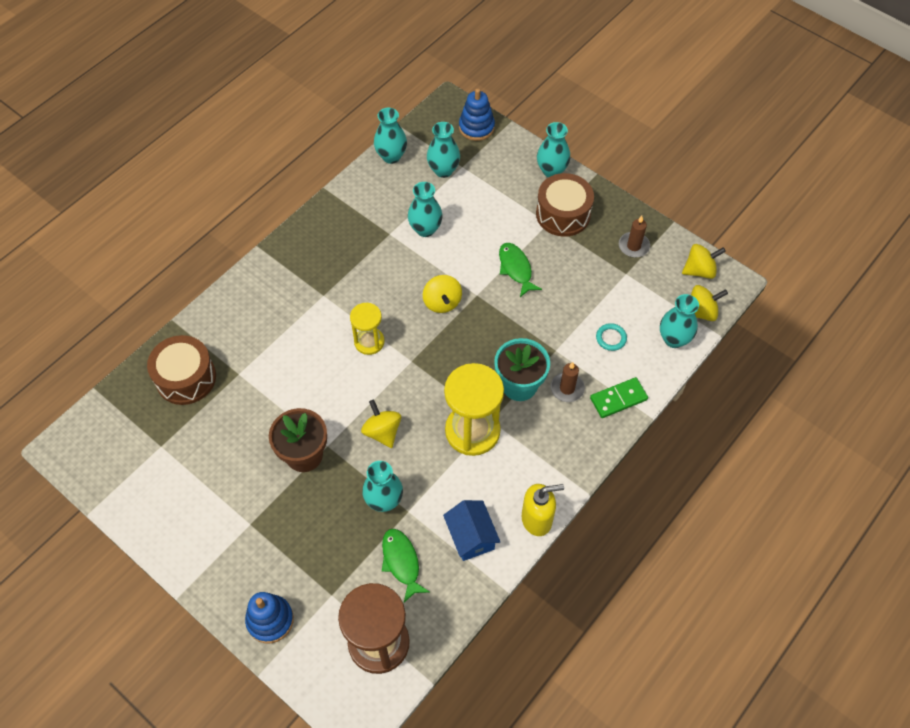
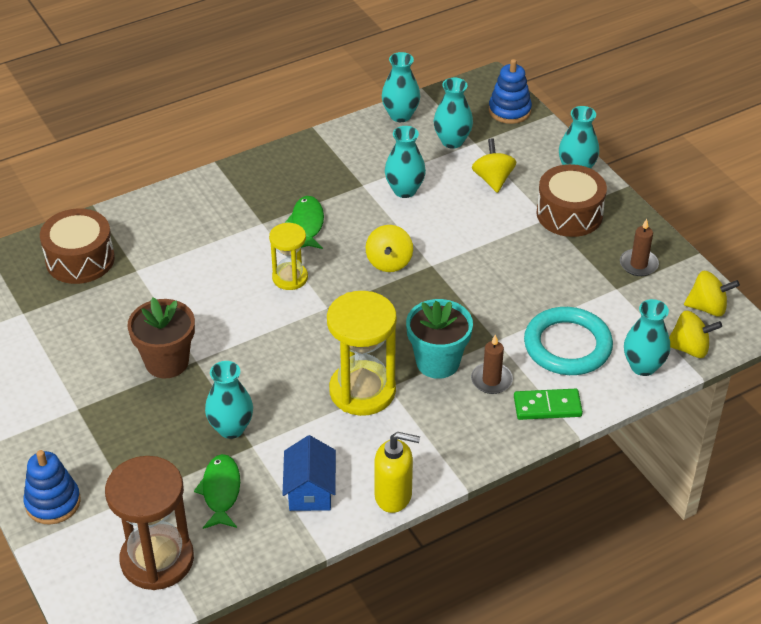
camera: 20 degrees right, 15 degrees down
(382, 431) = (262, 364): yellow spinning top -> yellow spinning top (493, 179)
(516, 268) = (489, 252): green fish -> green fish (307, 224)
(611, 338) = (567, 346): turquoise ring -> turquoise ring, size x2.32

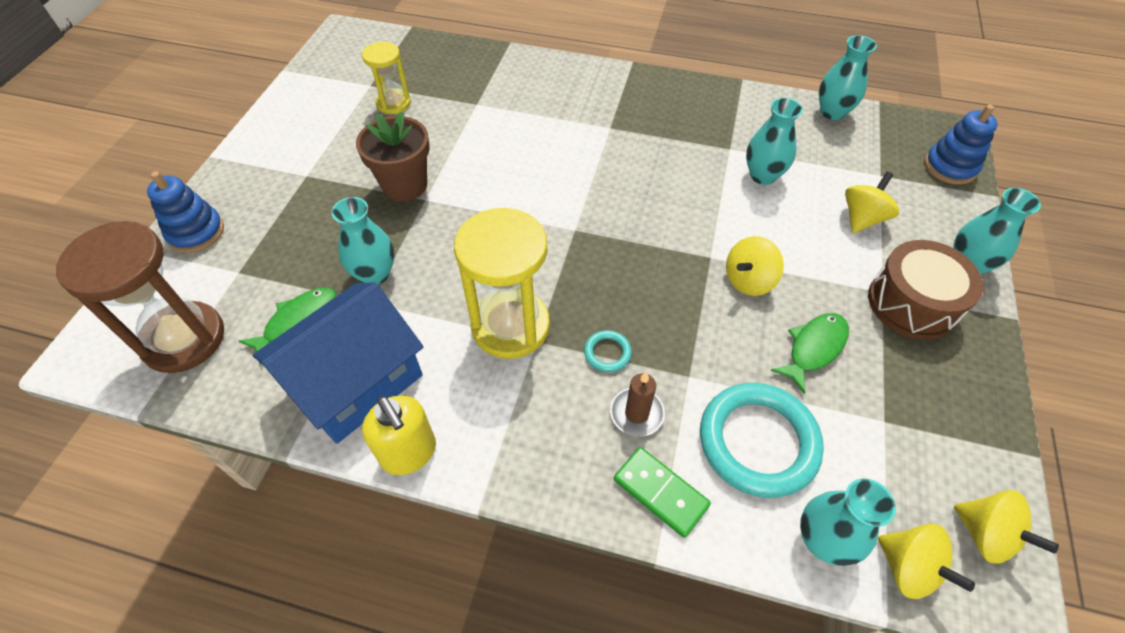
camera: 45 degrees right, 10 degrees up
(80, 259) = (452, 73): brown drum -> none
(290, 278) = (576, 184): yellow hourglass -> yellow hourglass (393, 103)
(307, 224) = (644, 150): green fish -> green fish (814, 348)
(310, 490) = (356, 382): blue house -> blue house, size x1.76
(389, 262) = (674, 228): yellow spinning top -> yellow spinning top (748, 280)
(437, 362) = (607, 353): turquoise flower pot -> turquoise ring
(452, 141) = (858, 161): turquoise vase -> none
(638, 264) = (941, 414): brown candle -> none

